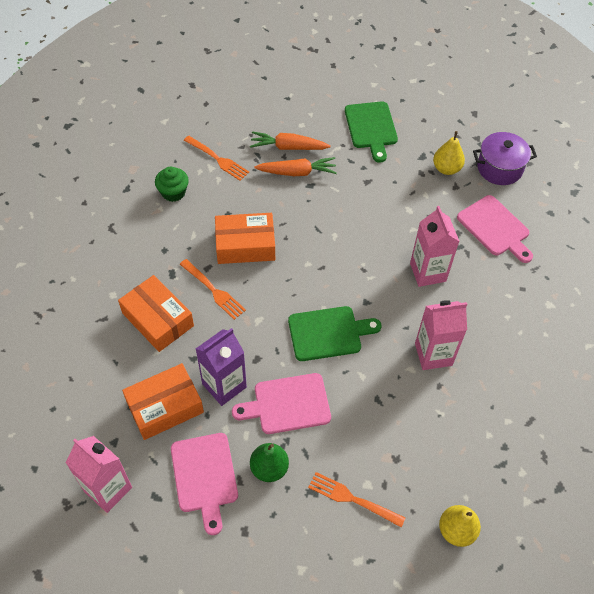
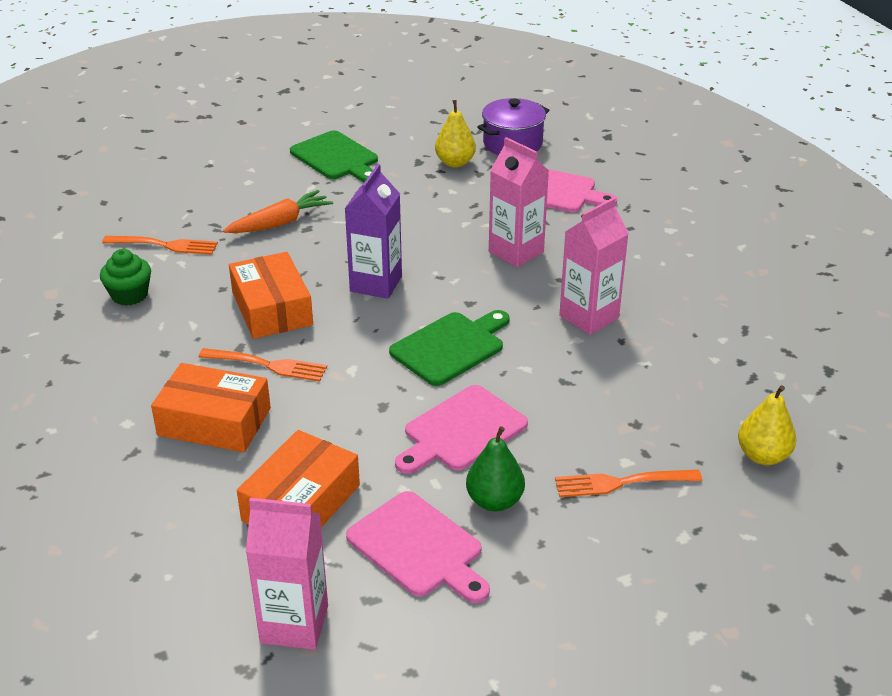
camera: 30 degrees left, 20 degrees down
(224, 385) = (363, 448): purple carton -> purple carton (376, 284)
(245, 245) = (272, 308): orange box -> orange box turned 75 degrees counterclockwise
(288, 147) = (248, 205): orange carrot -> none

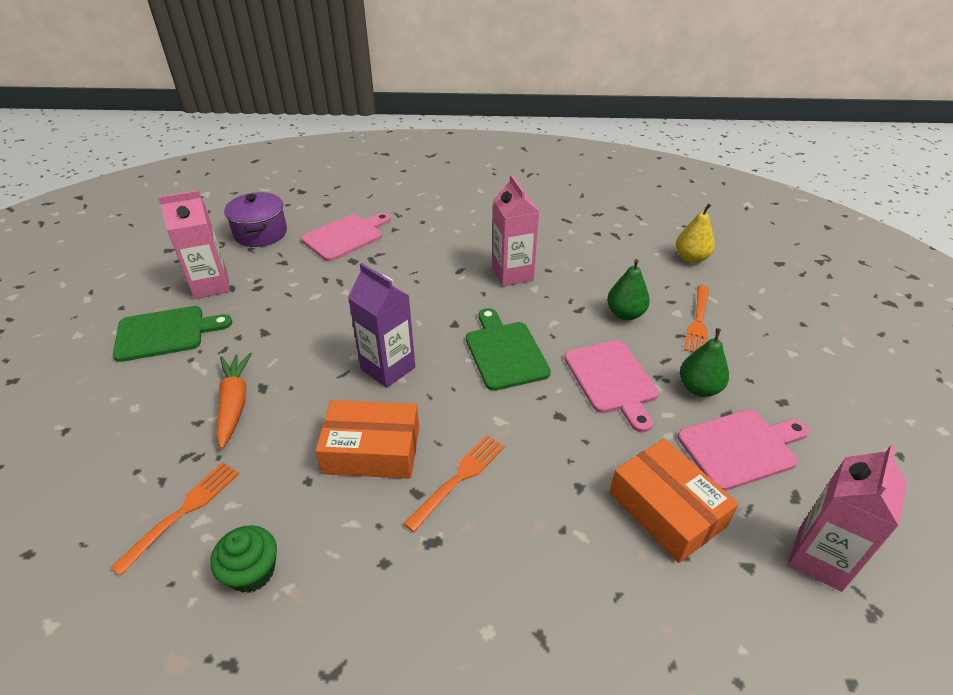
camera: 65 degrees left, 5 degrees up
(214, 422) = (524, 546): orange box -> none
(455, 163) = (254, 269): yellow pear -> none
(516, 252) = (407, 280): pink carton -> pink carton (211, 286)
(586, 418) = (625, 314): none -> green pear

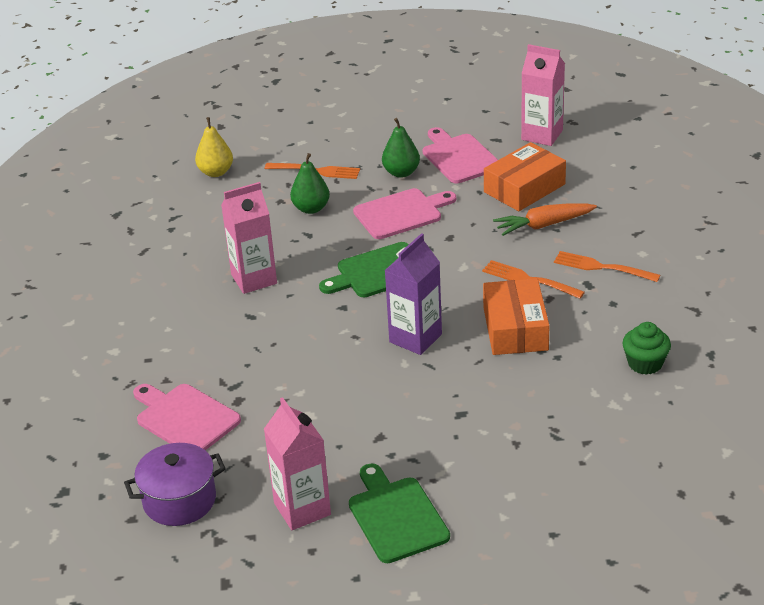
camera: 95 degrees left, 5 degrees down
(182, 513) = (611, 417): orange fork -> orange fork (603, 267)
(234, 403) = (486, 426): orange carrot -> orange carrot (543, 225)

